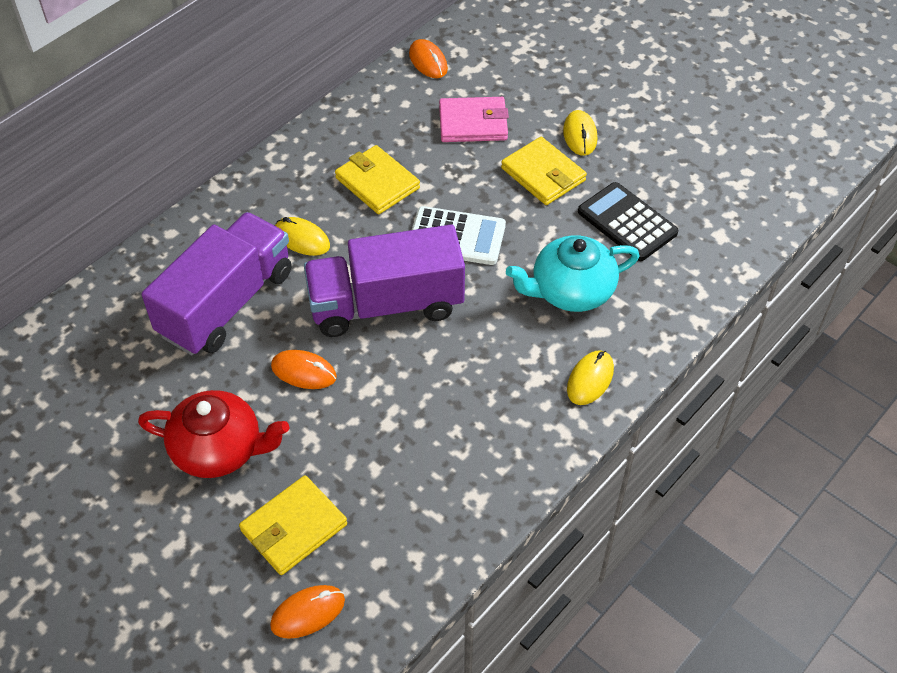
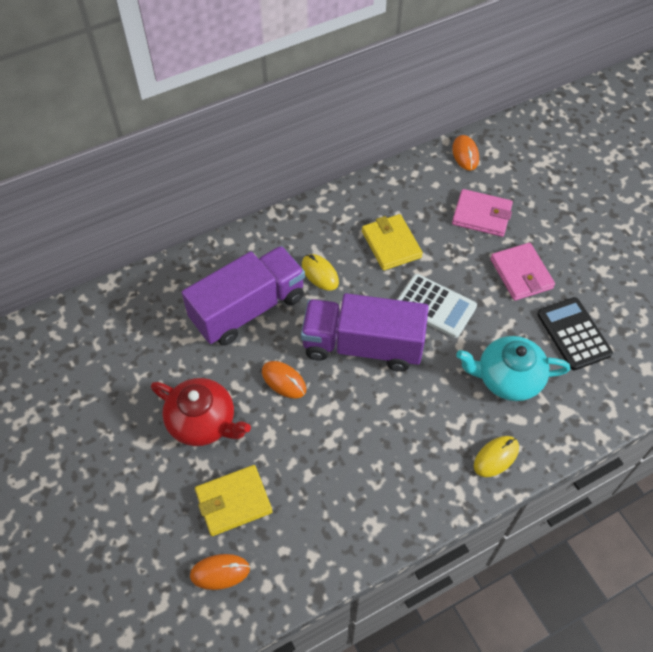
camera: 20 degrees right, 5 degrees up
(543, 174) = (521, 274): yellow wallet -> pink wallet
(580, 135) = (562, 249): yellow mouse -> none

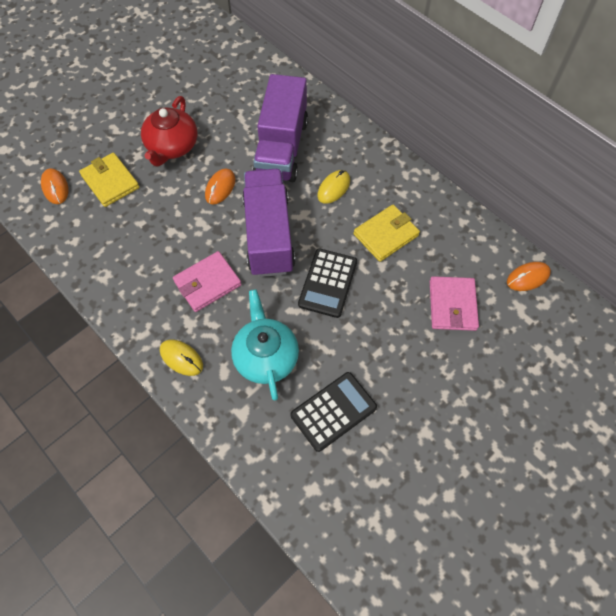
camera: 75 degrees right, 5 degrees up
(248, 308) = (282, 148): purple truck -> purple truck turned 60 degrees clockwise
(435, 306) = (328, 283): white calculator -> black calculator
(521, 274) = (391, 352): pink wallet -> pink wallet (207, 283)

